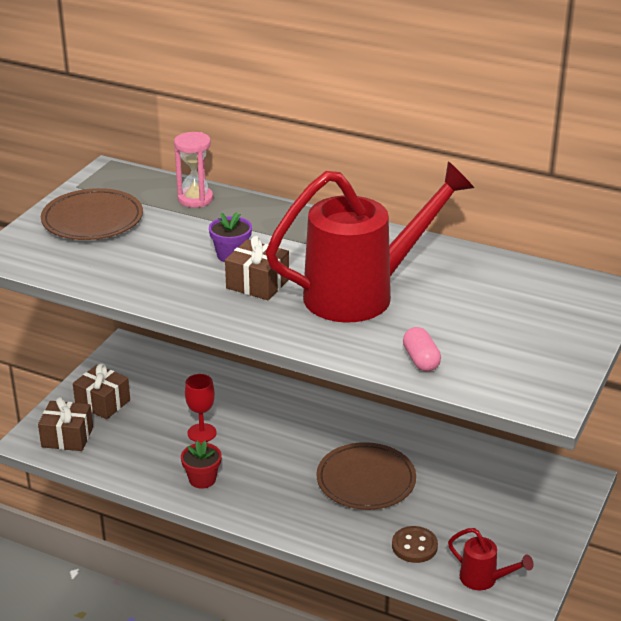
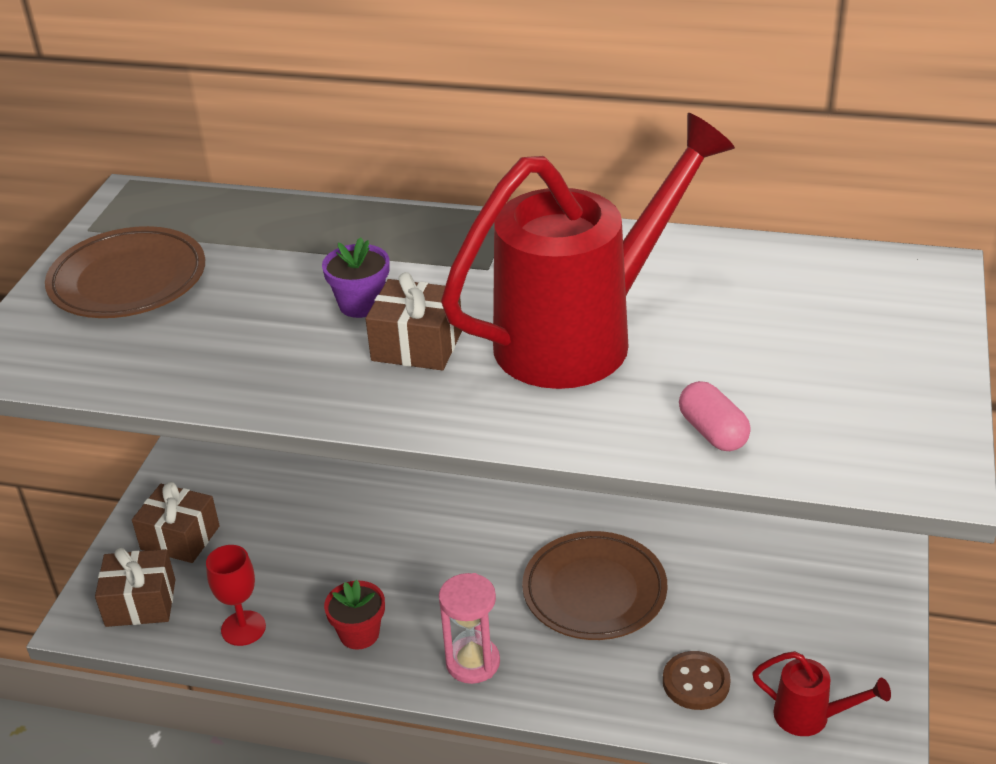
camera: 10 degrees left, 5 degrees up
(195, 199) = (277, 222): pink hourglass -> pink hourglass (473, 662)
(202, 433) = (338, 559): red goblet -> red goblet (243, 628)

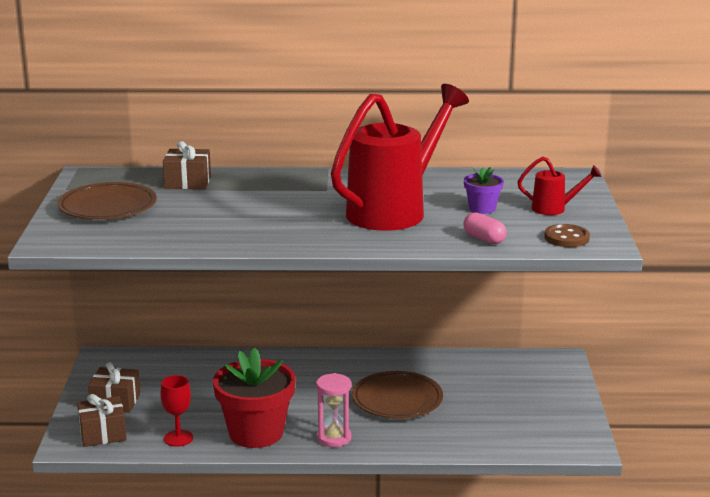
camera: 15 degrees left, 15 degrees down
(359, 634) = (256, 433): red flower pot -> red flower pot, size x2.10
(361, 304) = (259, 207): purple flower pot -> purple flower pot (482, 208)
(417, 345) = (302, 220): brown gift -> brown gift (188, 182)
(696, 682) = (473, 432): brown button -> brown button (566, 238)
(811, 717) = (545, 439): red watering can -> red watering can (555, 209)

